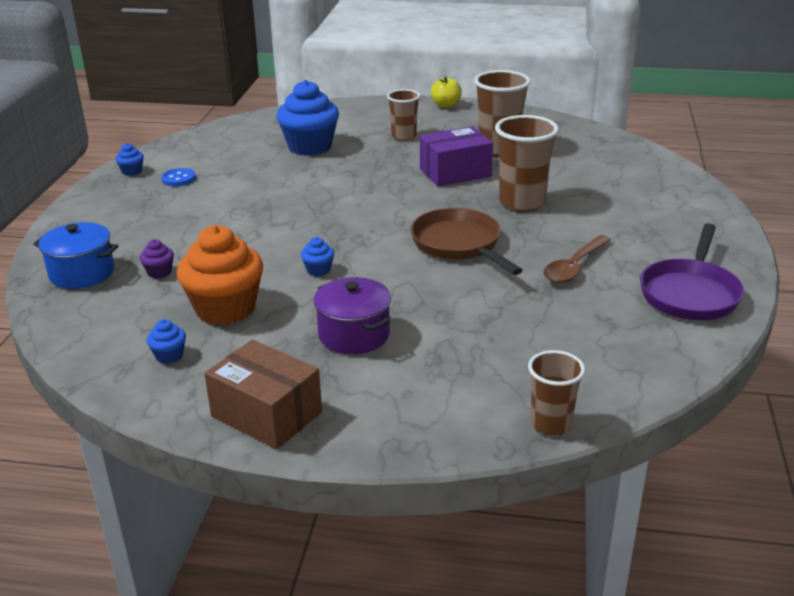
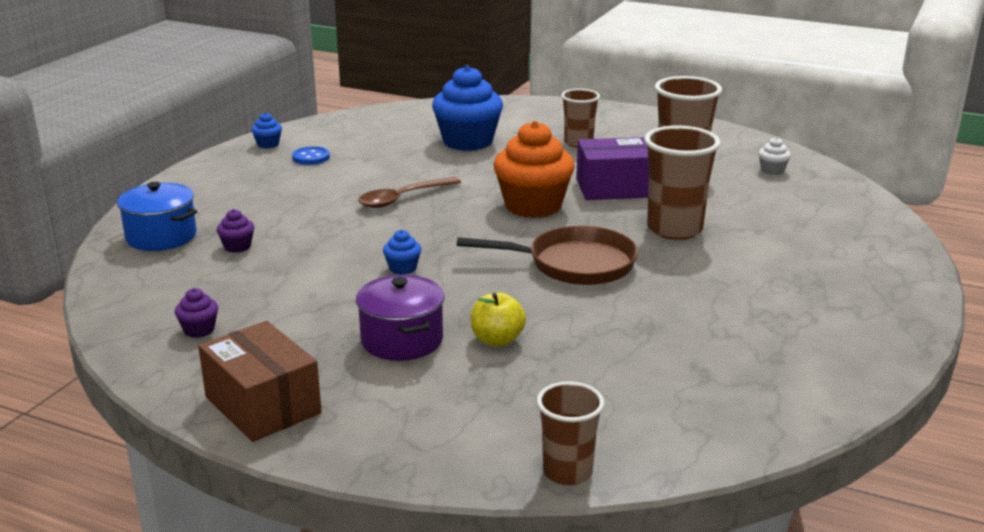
camera: 15 degrees right, 5 degrees down
(169, 355) = (199, 330): blue cupcake -> purple cupcake
(225, 309) = (282, 293): orange cupcake -> orange cupcake (533, 206)
(446, 105) = (646, 116): yellow apple -> yellow apple (497, 340)
(459, 244) = (574, 264): brown pan -> brown pan turned 105 degrees clockwise
(570, 141) = (772, 170): none -> white cupcake
(574, 266) = (696, 307): brown spoon -> brown spoon (403, 198)
(690, 293) = (823, 358): purple pan -> none

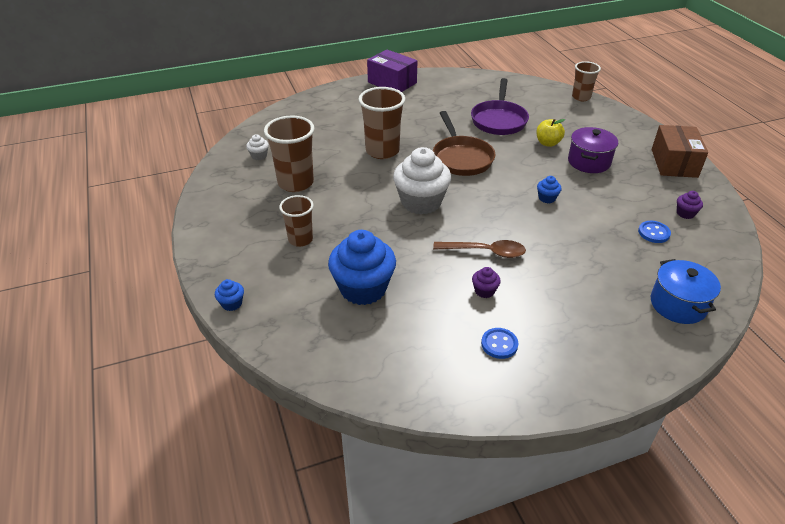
camera: 135 degrees left, 15 degrees up
(230, 288) = (653, 233): none -> blue button
(237, 247) = (629, 265): purple cupcake -> purple cupcake (484, 291)
(268, 144) = (517, 393): blue cupcake -> blue cupcake (232, 303)
(533, 206) = (421, 202): orange cupcake -> white cupcake
(574, 264) = (461, 158): brown pan -> brown pan turned 150 degrees counterclockwise
(615, 188) = (356, 190): purple box -> purple box (392, 82)
(623, 341) = (499, 120): none -> purple pan

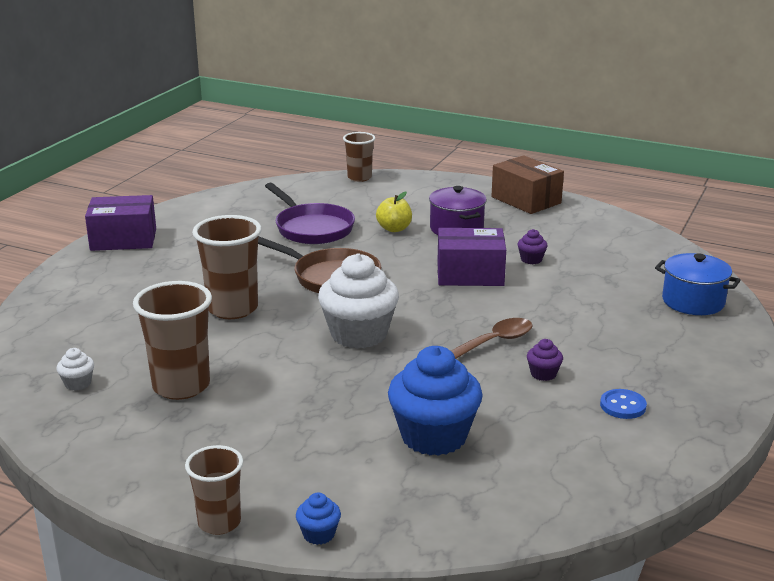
camera: 45 degrees left, 15 degrees down
(300, 239) = (288, 433): brown cup -> brown cup (219, 522)
(547, 198) = (470, 274): blue cupcake -> purple box
(653, 233) = (596, 260): blue button -> none
(685, 213) = (594, 234): purple cupcake -> purple cupcake (531, 259)

